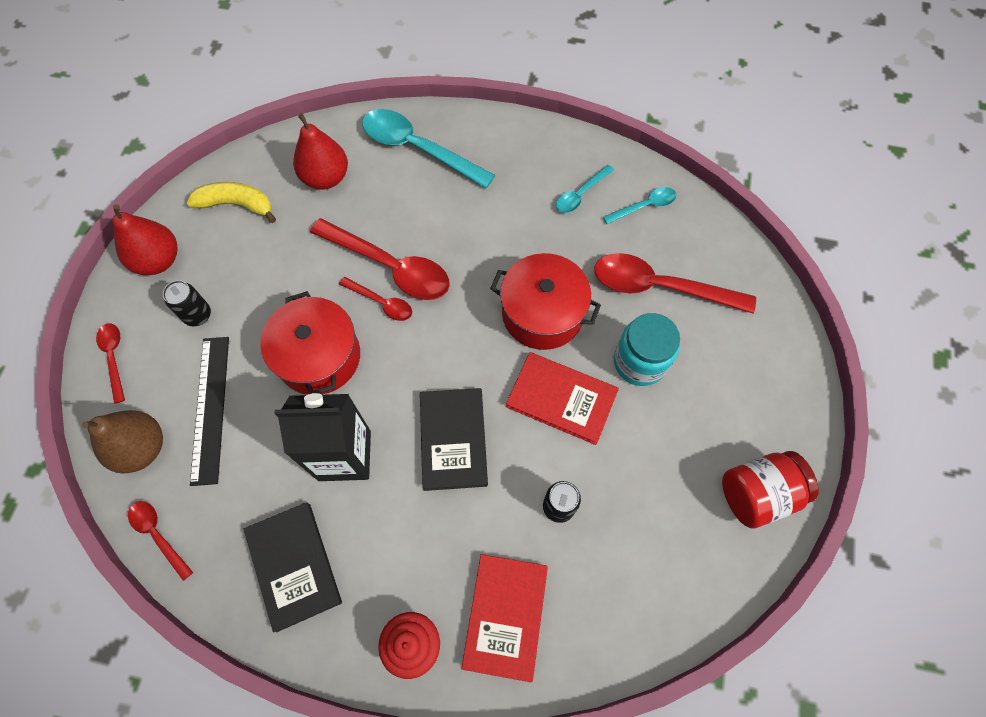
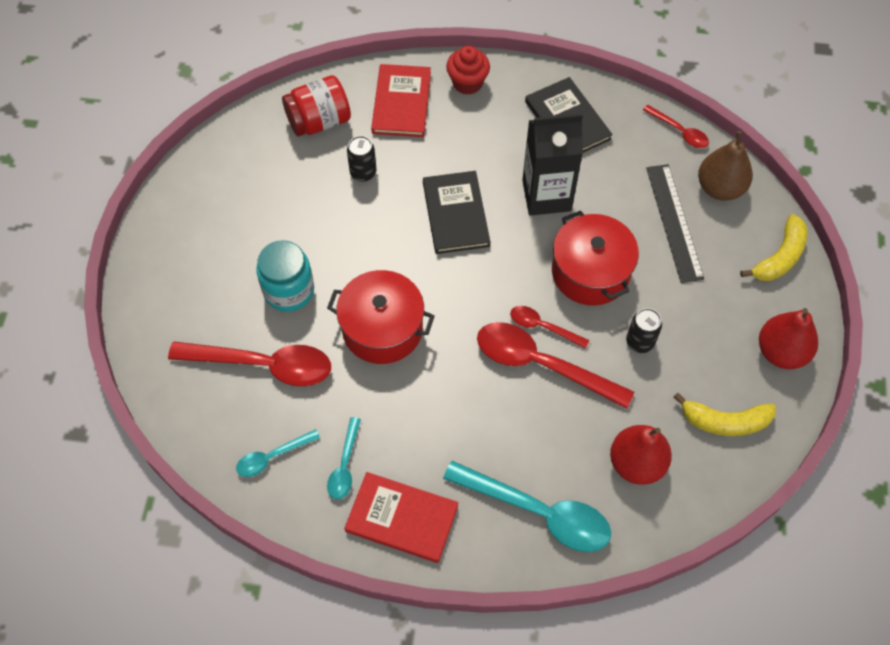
camera: 175 degrees right, 5 degrees down
(114, 357) = (779, 257): red spoon -> yellow banana
(198, 315) = (718, 301): black can -> black can (640, 342)
(561, 399) = (362, 253): red book -> red book (402, 518)
(580, 194) = (344, 466): turquoise spoon -> turquoise spoon turned 150 degrees clockwise
(757, 494) = (197, 193): red jar -> red jar (319, 121)

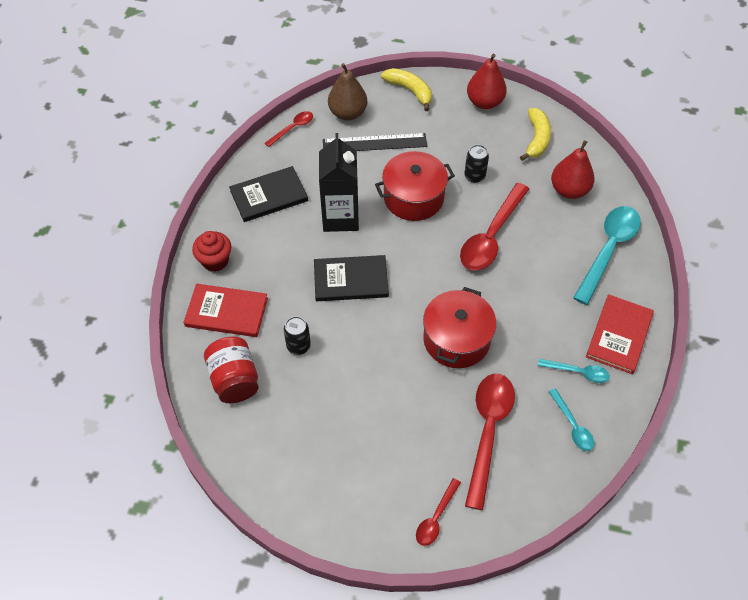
camera: 85 degrees left, 5 degrees down
(289, 290) = (415, 409): turquoise jar -> none
(542, 326) = (459, 232): red spoon -> red spoon (436, 518)

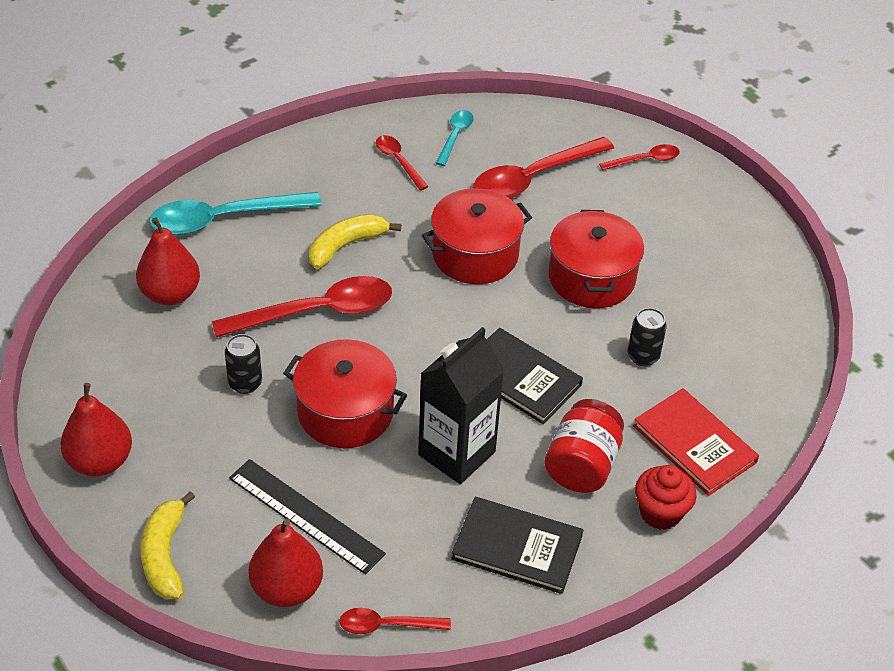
camera: 140 degrees left, 10 degrees down
(234, 380) = (740, 372): red jar -> red jar (582, 465)
(348, 113) = (287, 588): brown pear -> red pear
(376, 379) = (591, 278): none -> red pot
(536, 139) = (115, 370): yellow banana -> yellow banana (346, 246)
(578, 372) = (398, 161): turquoise spoon -> red spoon
(619, 335) = (322, 159): red book -> none

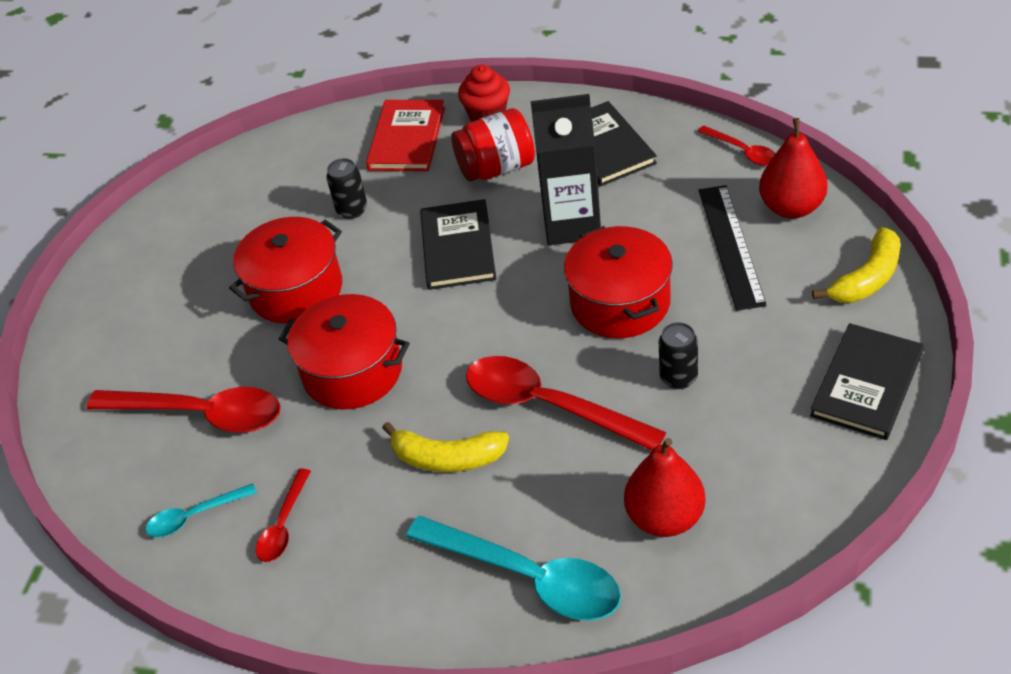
camera: 125 degrees left, 0 degrees up
(100, 461) = (866, 384): red pear -> black book
(645, 160) = (91, 365): red spoon -> none

